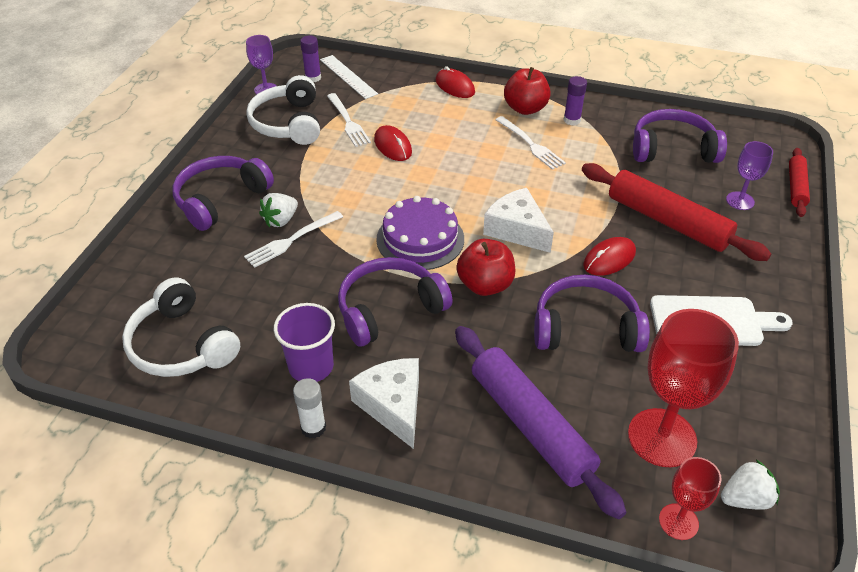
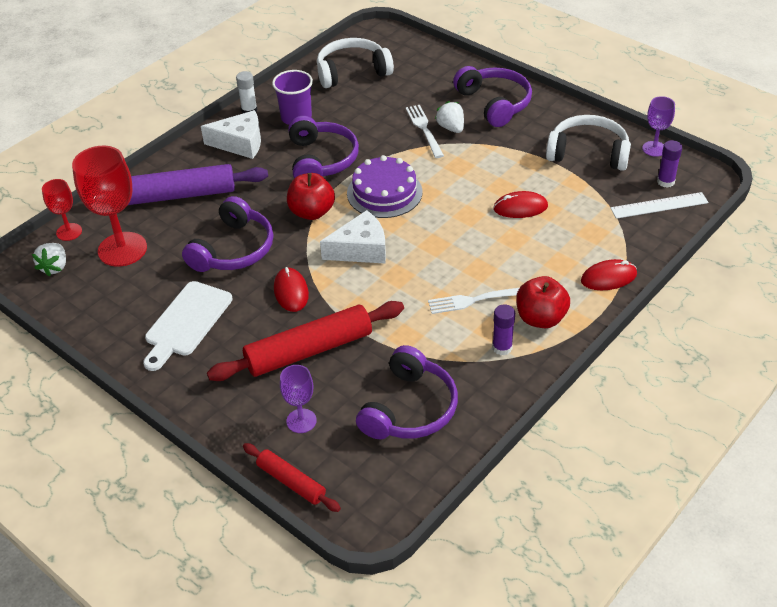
camera: 115 degrees right, 0 degrees up
(348, 122) = (573, 189): white fork -> none

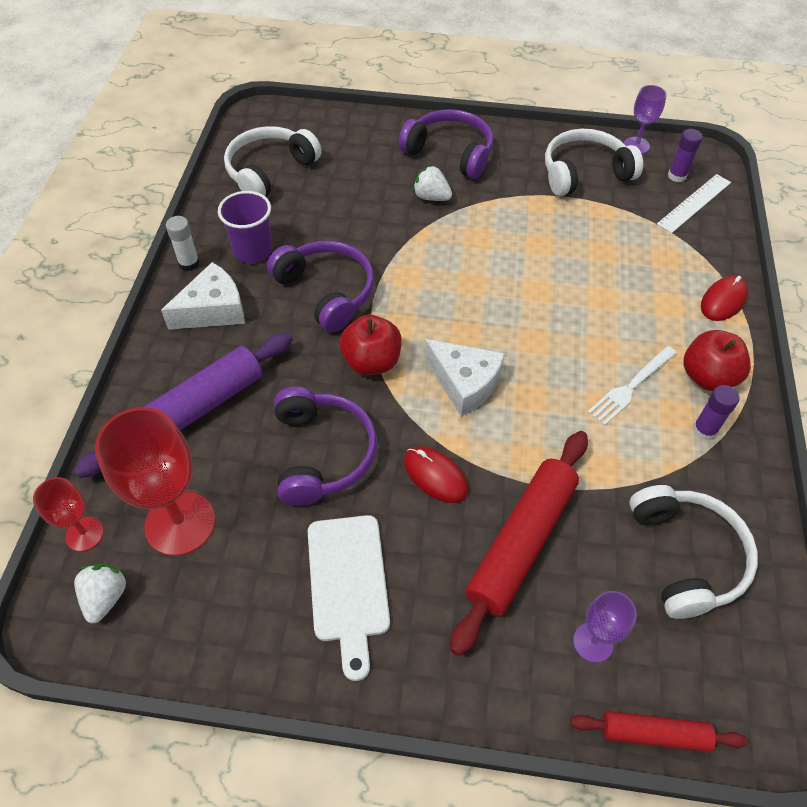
camera: 35 degrees left, 10 degrees up
(54, 267) = (105, 597): white strawberry -> white strawberry turned 150 degrees counterclockwise
(360, 249) = (464, 383): white cheese -> white cheese turned 90 degrees clockwise
(384, 192) = (429, 302): purple cake -> none
(410, 408) = (686, 556): purple headphones -> white headphones
(424, 129) = (405, 209): white fork -> none
(520, 207) = (577, 259): red mouse -> none

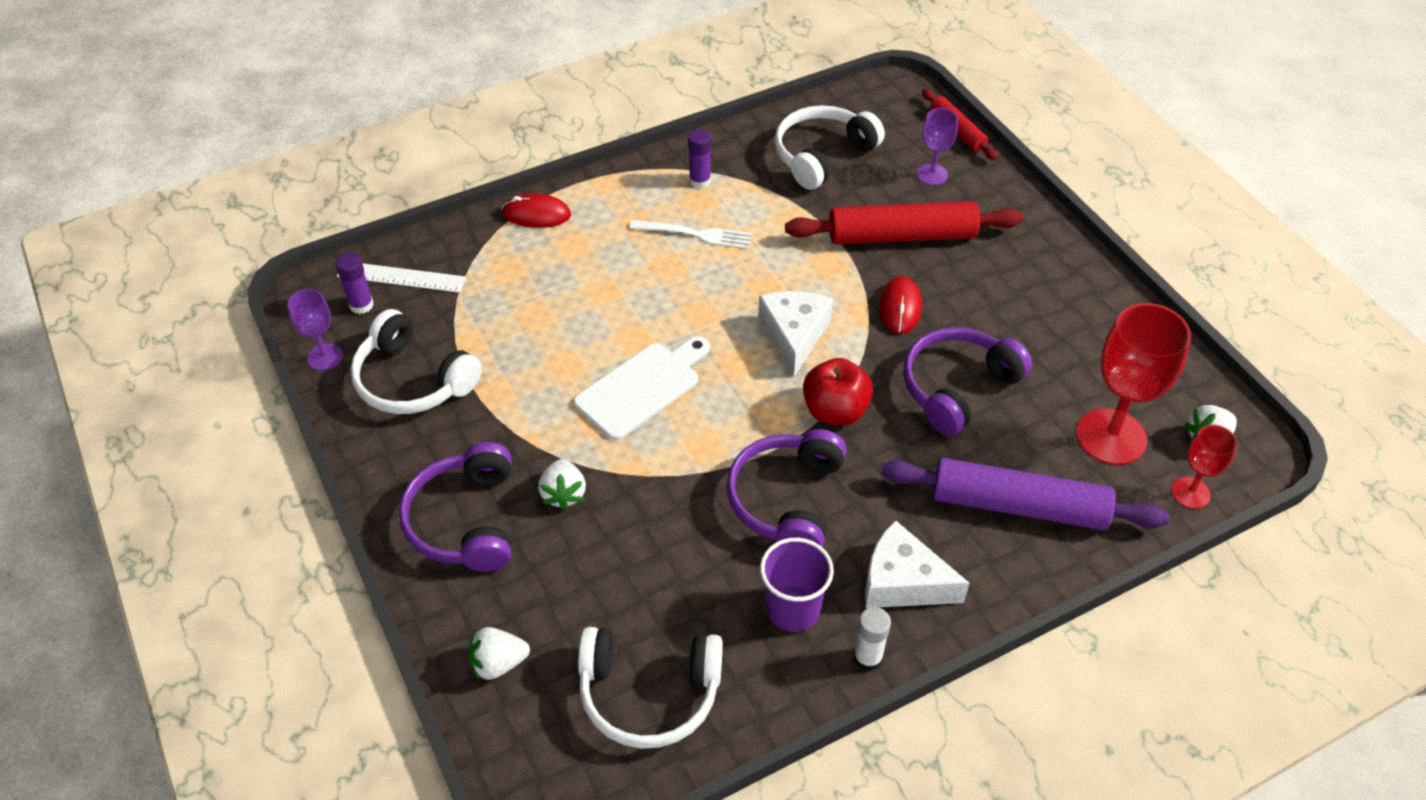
camera: 125 degrees left, 5 degrees down
(346, 129) = (498, 663): none -> white strawberry
(348, 584) = (1035, 308): white cutting board -> white cutting board (642, 387)
(707, 377) = (640, 196): red apple -> none

